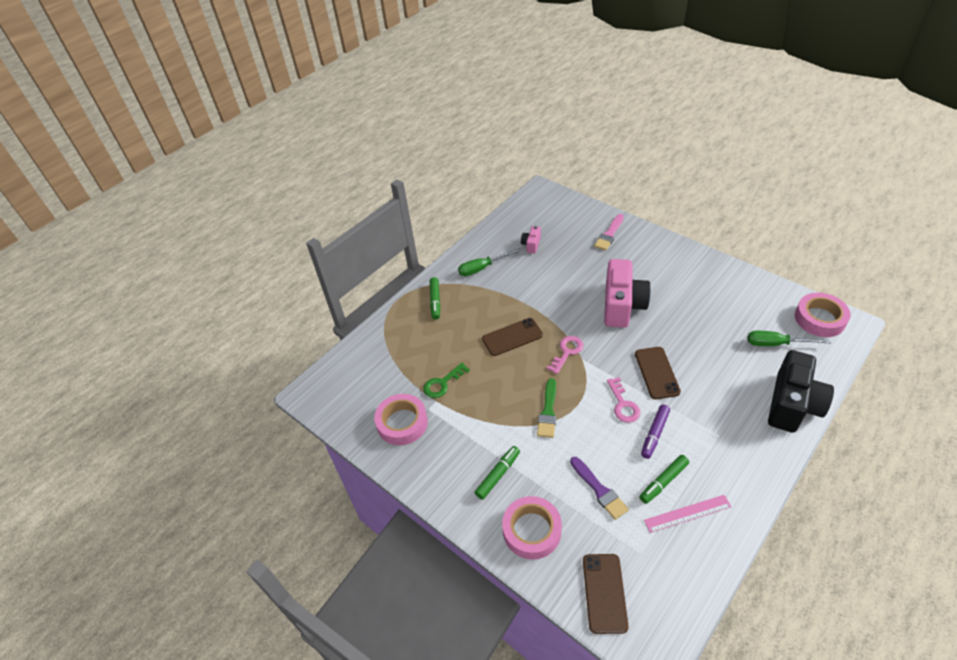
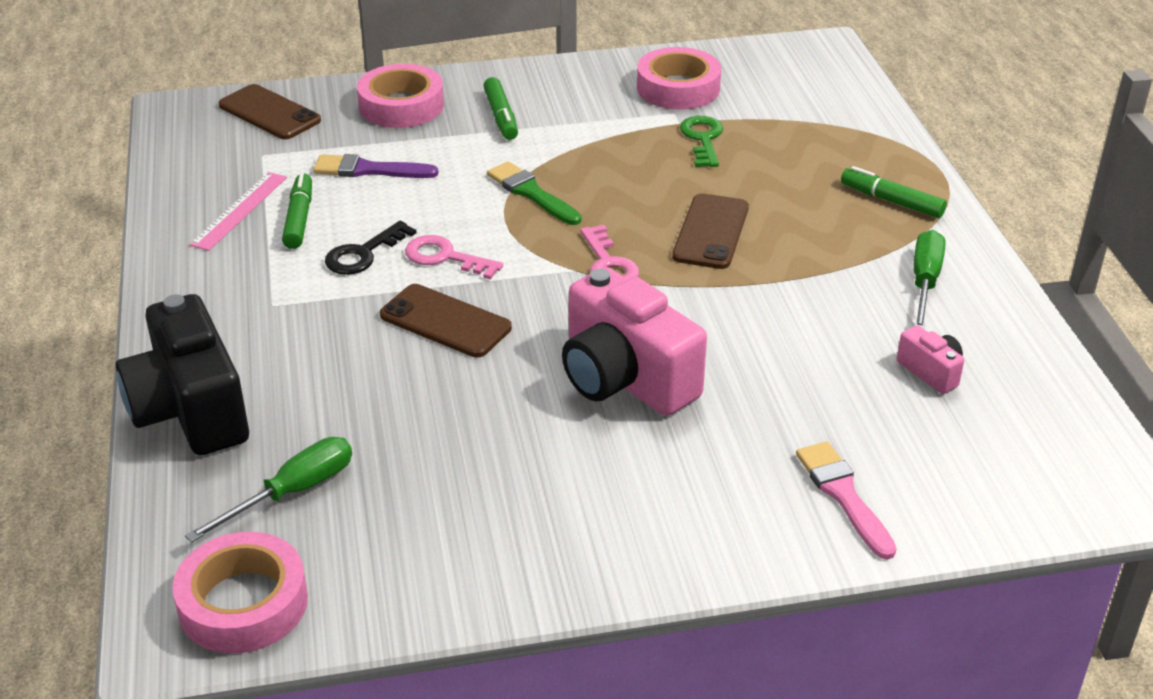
camera: 125 degrees right, 10 degrees down
(654, 434) = (363, 254): purple marker -> black key

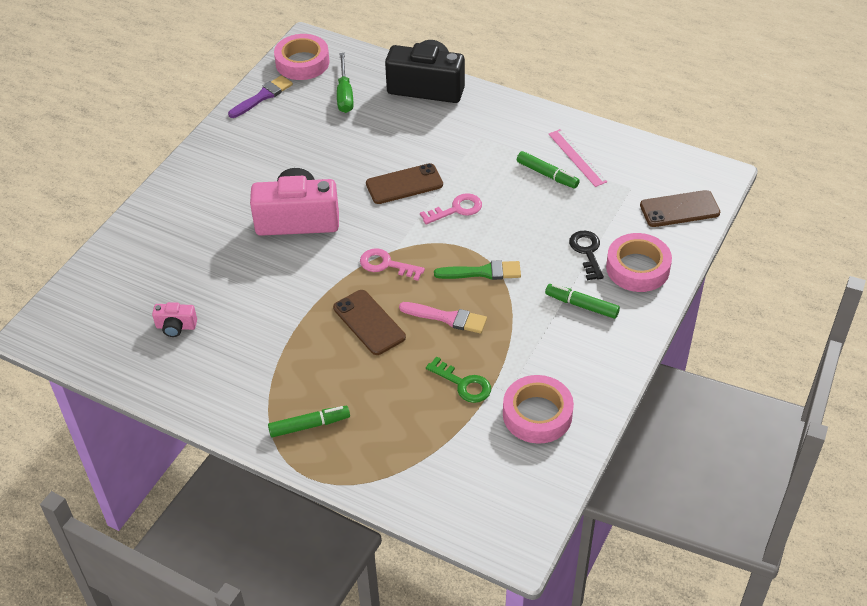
camera: 130 degrees right, 10 degrees up
(363, 254) = (490, 183): black key -> black key (587, 252)
(369, 170) = (572, 221): purple brush -> purple brush (263, 96)
(843, 495) = (153, 241): pink brush -> pink brush (447, 318)
(924, 283) = (231, 379): green screwdriver -> none

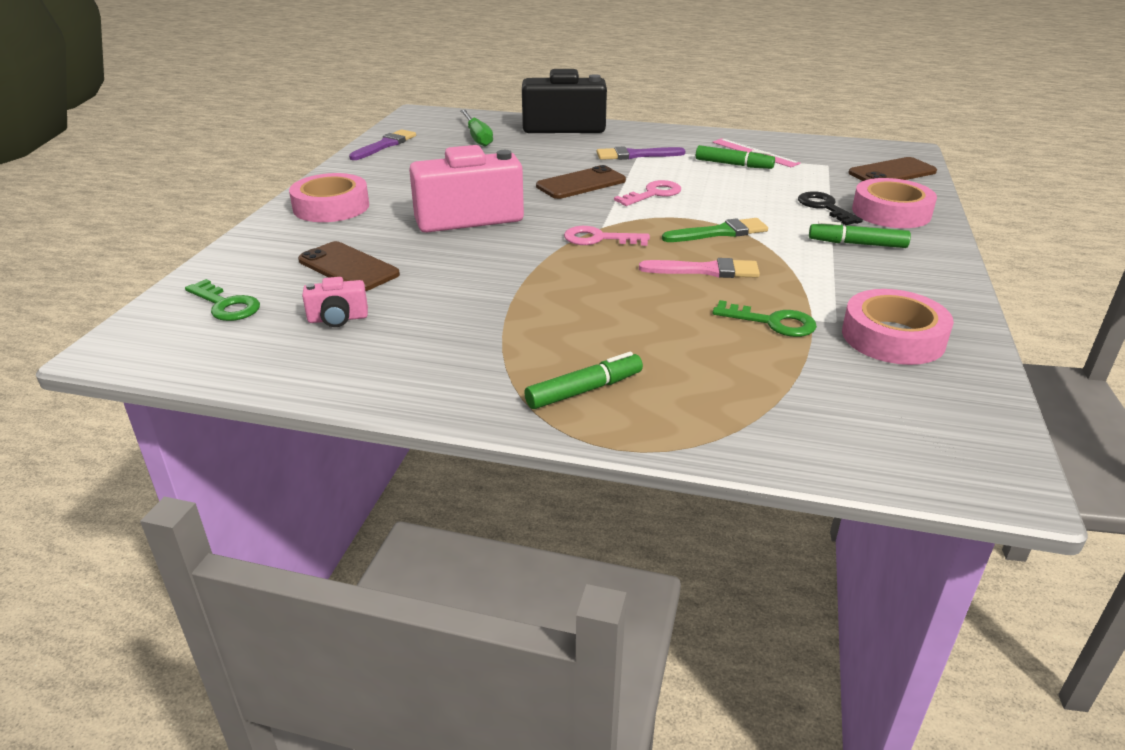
camera: 15 degrees left, 15 degrees down
(107, 299) = (226, 305): none -> green key
(302, 62) = (420, 124): pink tape -> pink tape (331, 207)
(369, 322) = (608, 285): brown phone -> brown phone (348, 267)
(469, 146) = (635, 155): none -> purple brush

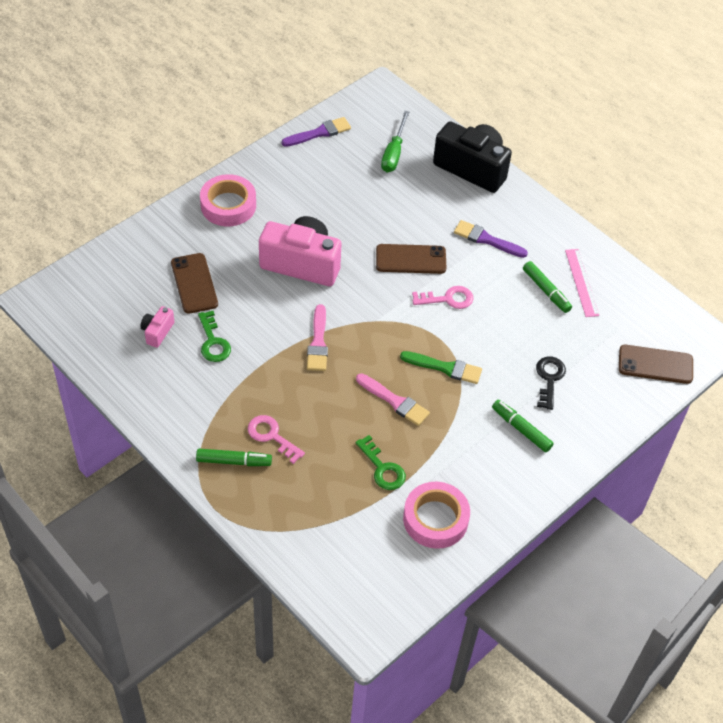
camera: 30 degrees right, 20 degrees up
(226, 305) = (109, 287): green key -> green key (213, 342)
(338, 319) = (157, 332): pink camera -> pink camera turned 90 degrees clockwise
(559, 260) = (318, 342): none -> pink brush
(599, 239) = (362, 332): pink key -> pink key (272, 436)
(891, 212) = (589, 410): pink tape -> none

